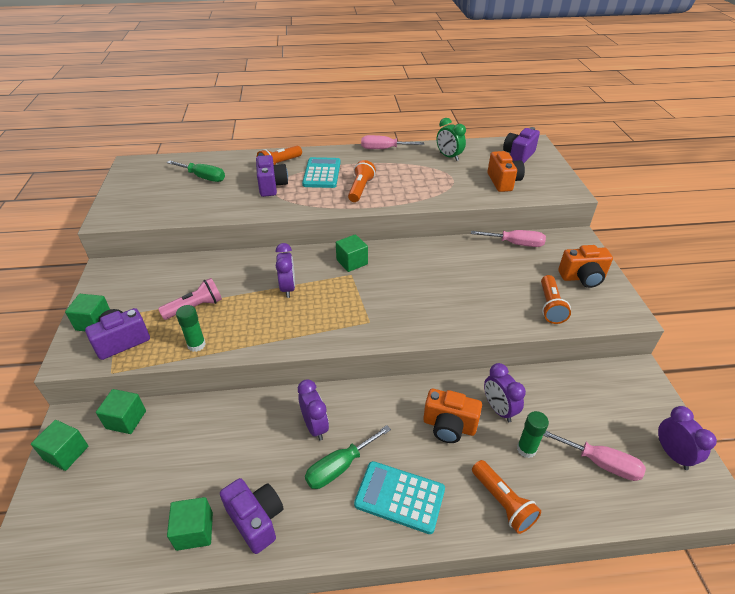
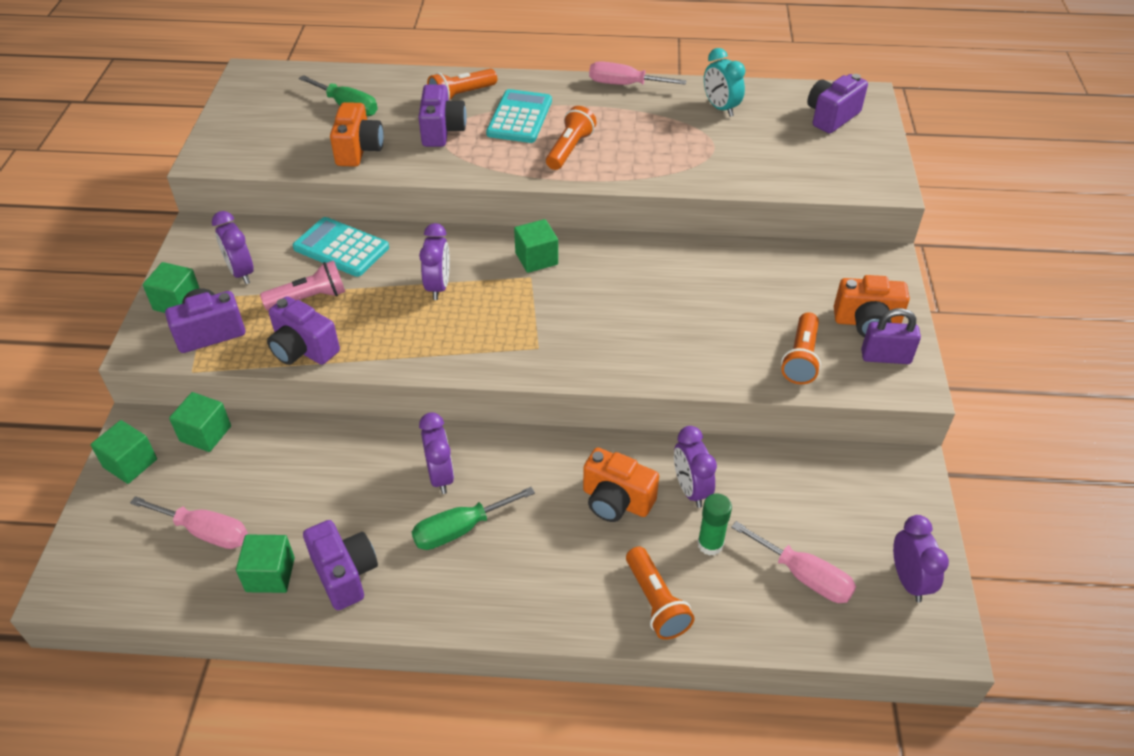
camera: 10 degrees right, 5 degrees up
(141, 295) = (241, 272): none -> purple clock
(196, 345) = (303, 349): green glue stick -> purple camera
(399, 497) = (526, 576): turquoise calculator -> turquoise calculator (341, 248)
(449, 157) = (720, 108): green clock -> turquoise clock
(503, 182) = (790, 159): orange camera -> orange camera (359, 150)
(515, 244) = (786, 258): pink screwdriver -> pink screwdriver (205, 532)
(604, 298) = (885, 357): none -> purple padlock

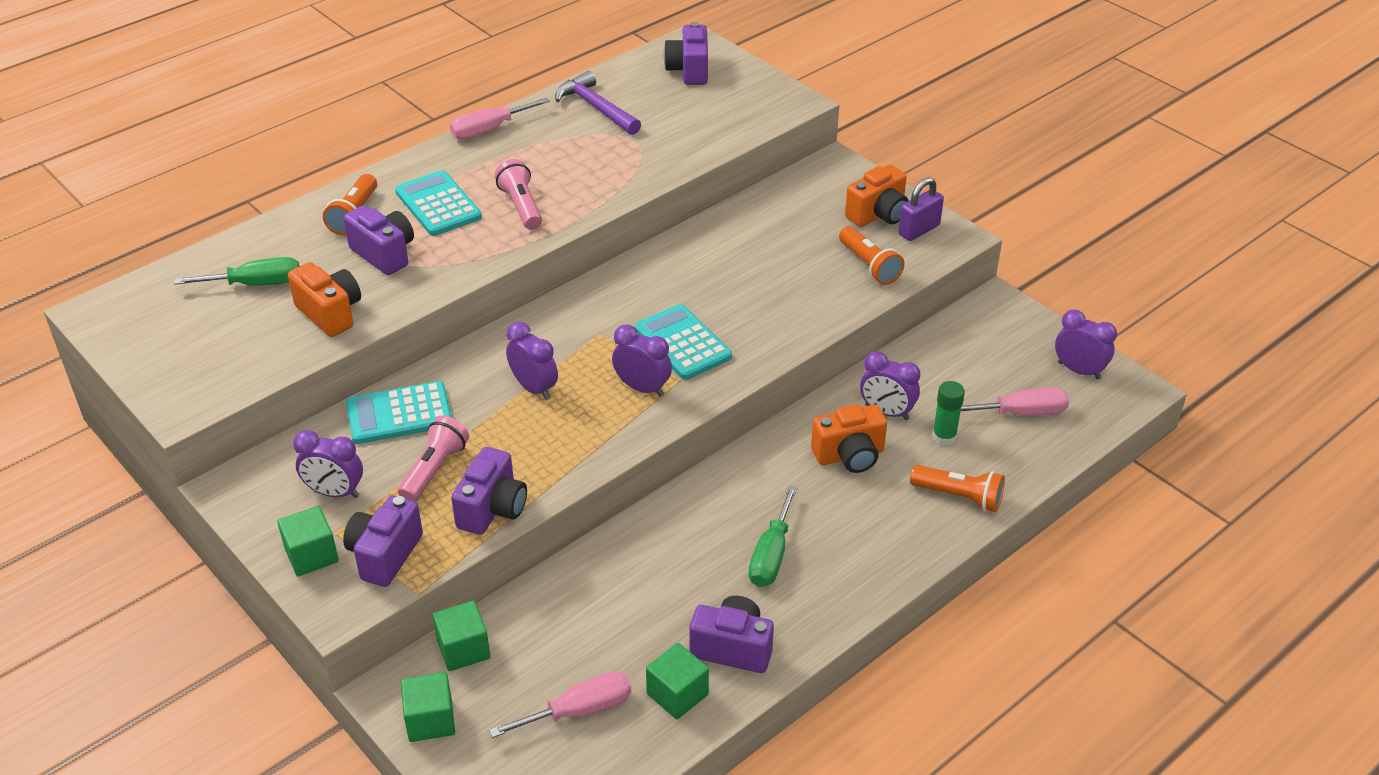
camera: 45 degrees left, 5 degrees down
(303, 349) = (492, 509): purple camera -> purple camera turned 60 degrees counterclockwise
(440, 476) = (704, 533): purple clock -> purple clock (642, 388)
(536, 258) = (583, 317): green cube -> none
(570, 149) = (521, 206): orange flashlight -> pink flashlight
(575, 322) = (682, 343): none -> turquoise calculator
(720, 108) = (596, 107): turquoise clock -> purple hammer

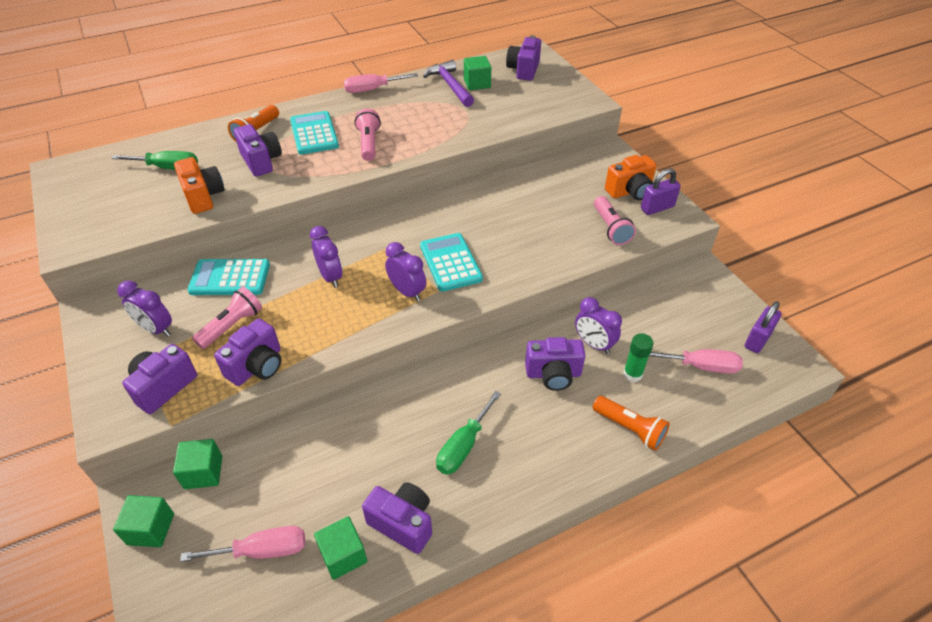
camera: 15 degrees right, 5 degrees up
(311, 555) = (114, 375): green cube -> green cube (477, 83)
(849, 456) = (553, 374): orange camera -> purple camera
(869, 266) = (610, 228): orange flashlight -> pink flashlight
(1079, 370) = (757, 340): purple clock -> purple padlock

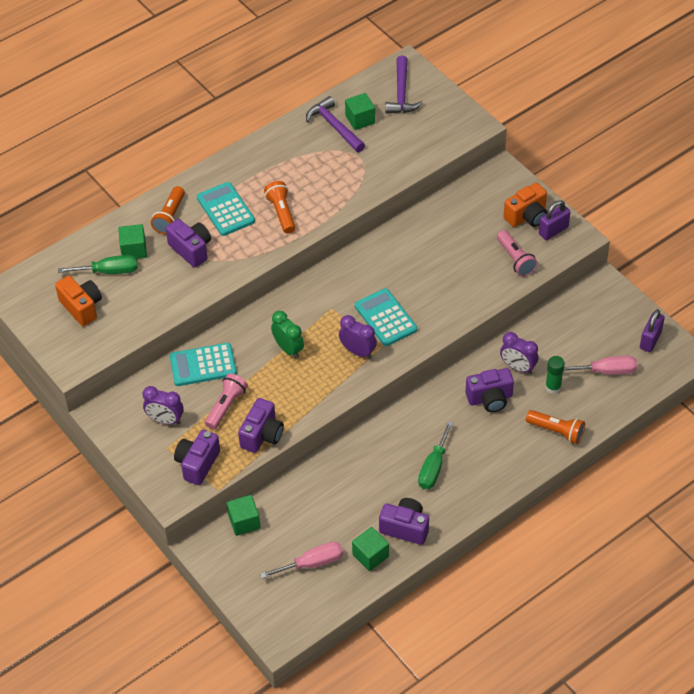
camera: 10 degrees left, 5 degrees up
(151, 529) = (225, 565): green cube -> green cube (134, 250)
(203, 196) = (158, 296): orange camera -> orange camera (82, 307)
(330, 277) = (288, 349): purple clock -> green clock
(369, 143) = (281, 213): pink flashlight -> orange flashlight
(372, 89) = (259, 144): pink screwdriver -> none
(523, 70) = (401, 93): purple camera -> purple hammer

